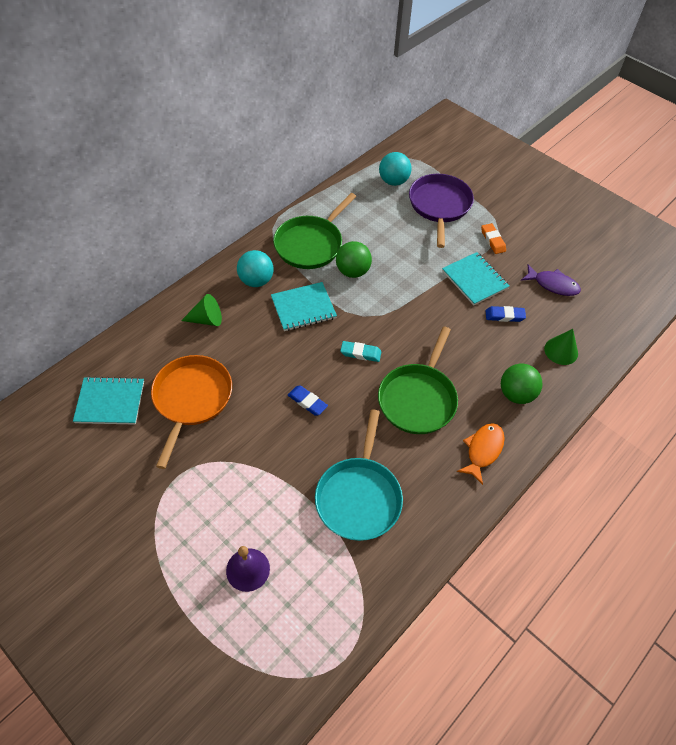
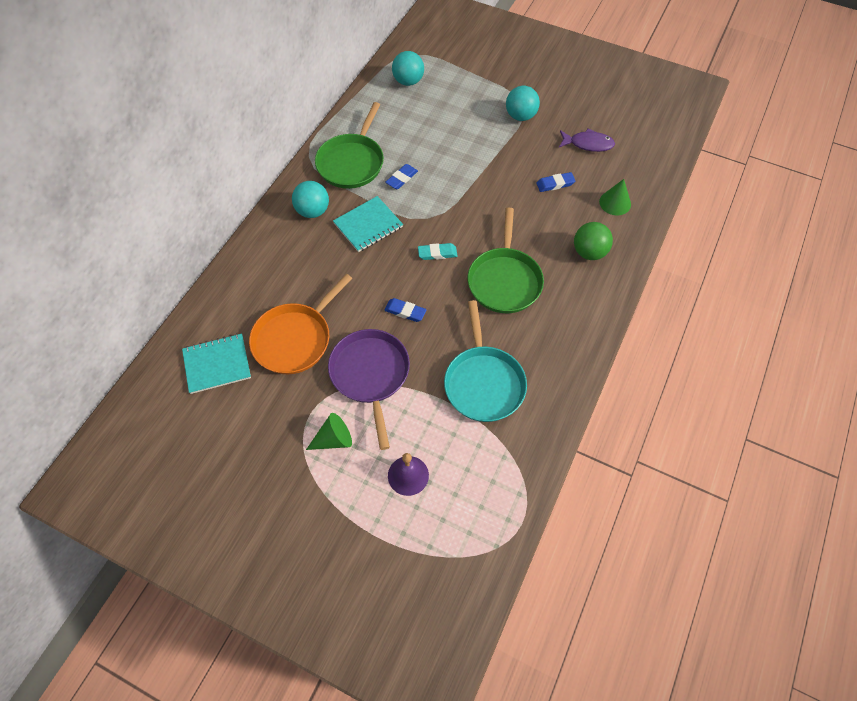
camera: 15 degrees left, 5 degrees up
(191, 399) = (295, 339): orange pan -> orange pan turned 135 degrees counterclockwise
(206, 319) = (279, 261): green cone -> green cone (334, 439)
(353, 271) = (401, 178): green ball -> blue eraser
(439, 206) = (460, 95): purple pan -> purple pan (370, 374)
(474, 280) = (517, 157): turquoise notebook -> none
(483, 450) = (577, 310): orange fish -> none
(493, 240) = (520, 116): orange eraser -> turquoise ball

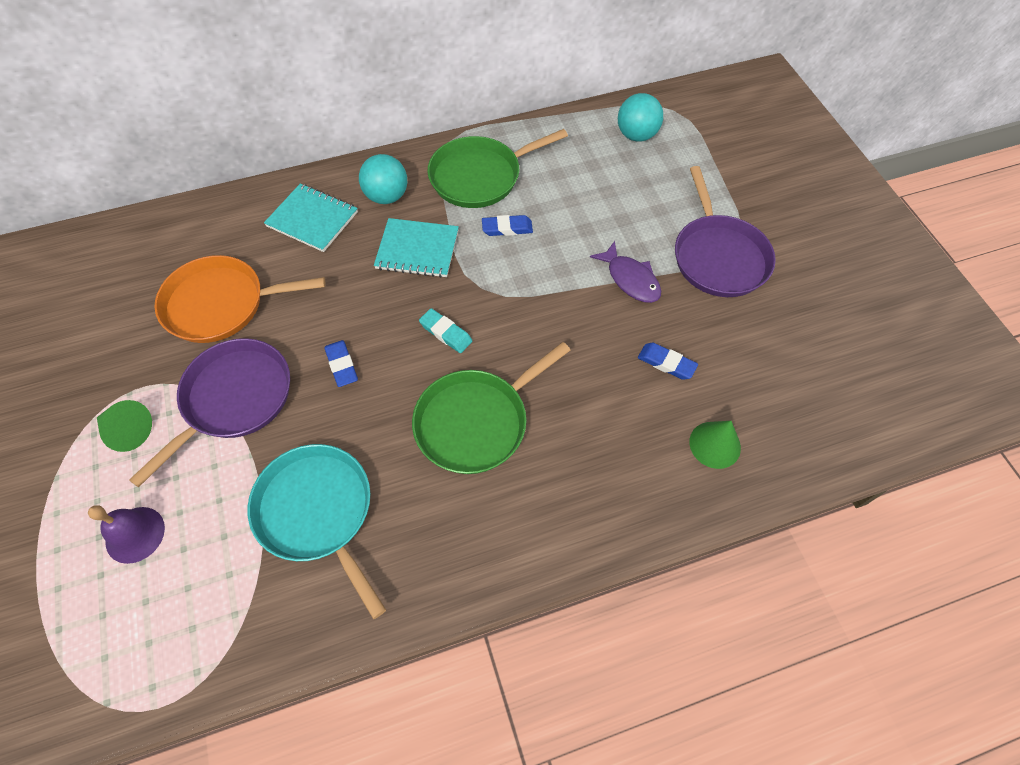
camera: 45 degrees right, 0 degrees up
(217, 364) = (138, 271): turquoise notebook -> turquoise notebook (312, 219)
(483, 383) = (317, 512): turquoise pan -> turquoise pan turned 105 degrees clockwise
(520, 116) = (718, 257): turquoise ball -> purple pan
(588, 144) = (765, 349): purple fish -> purple fish (630, 279)
(589, 252) = (610, 475): green ball -> none

